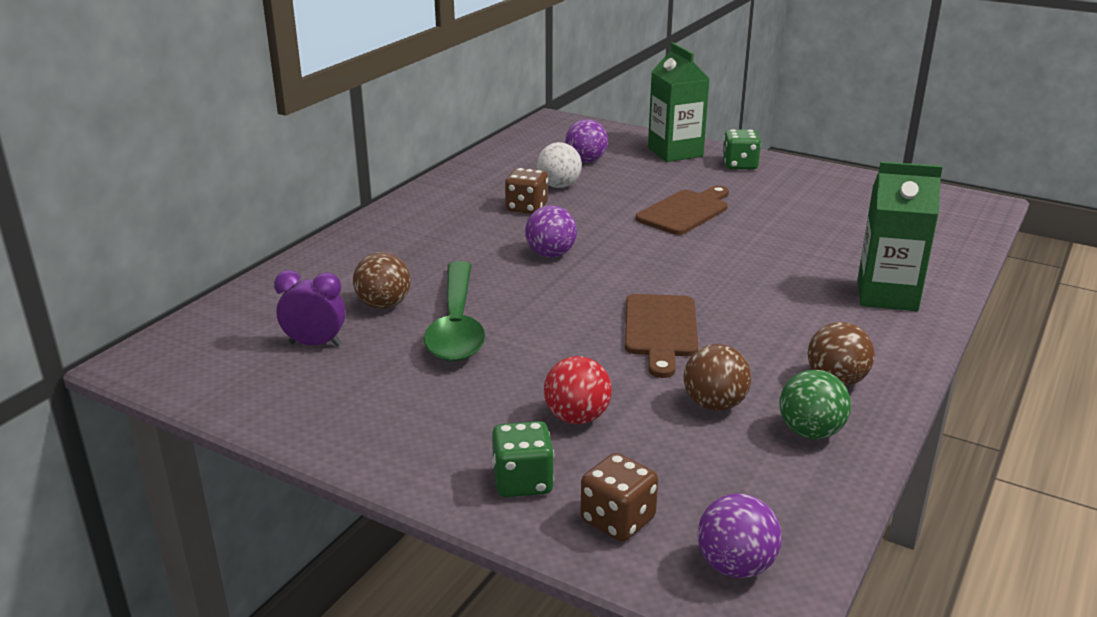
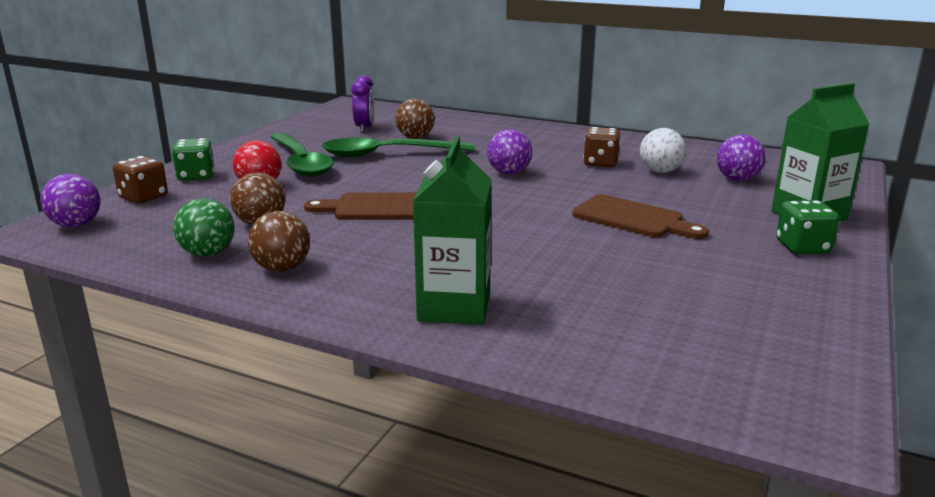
camera: 85 degrees right, 5 degrees down
(478, 390) = (301, 163): none -> green spoon

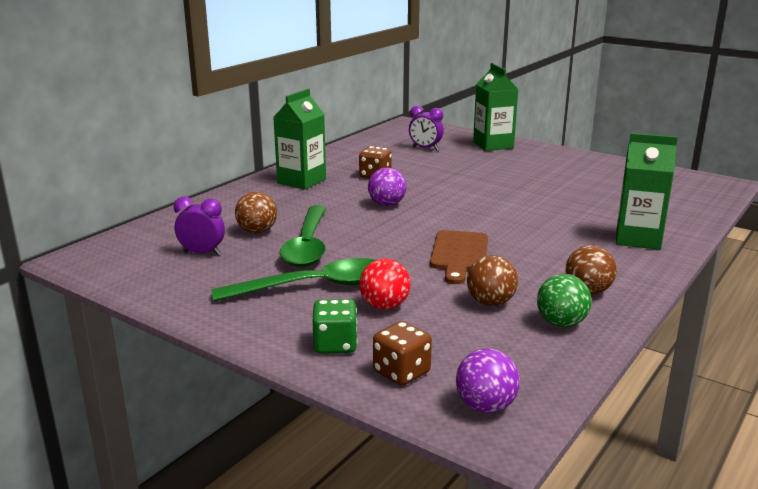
camera: 80 degrees left, 0 degrees up
(557, 139) = (301, 181): none -> green carton
(633, 218) = (493, 181): brown cutting board -> none
(660, 171) = (402, 163): white ball -> none
(737, 179) = (425, 148): purple ball -> purple clock
(802, 247) = (540, 154): green dice -> none

